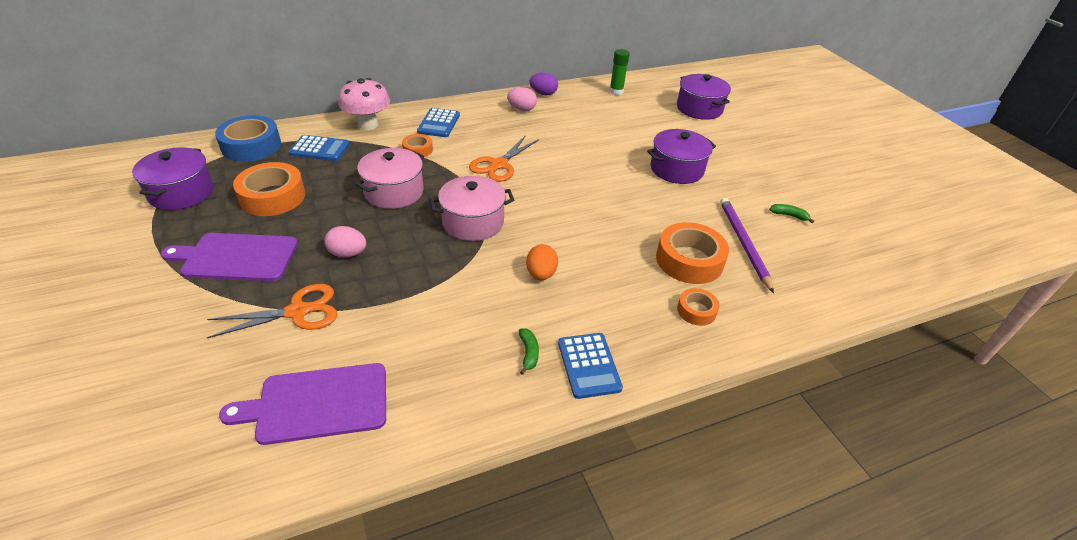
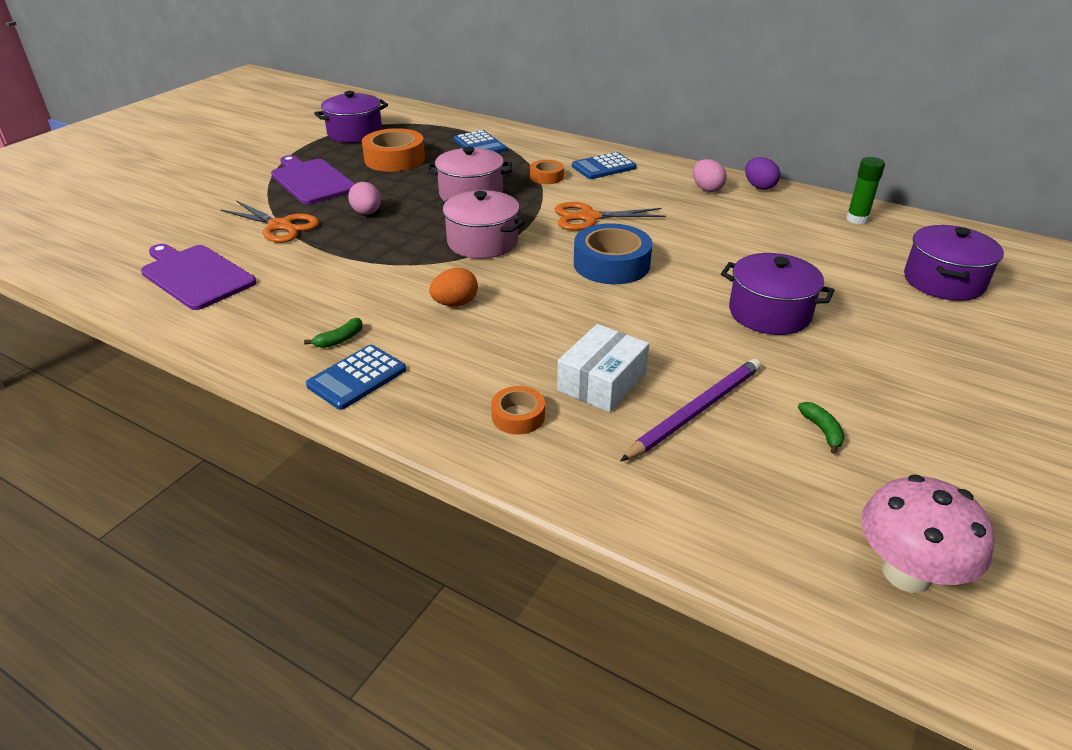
camera: 55 degrees right, 5 degrees down
(251, 146) = (443, 125): blue tape -> blue tape (611, 264)
(368, 125) = (545, 145): pink mushroom -> pink mushroom (906, 573)
(689, 260) = (602, 382): orange tape -> white box

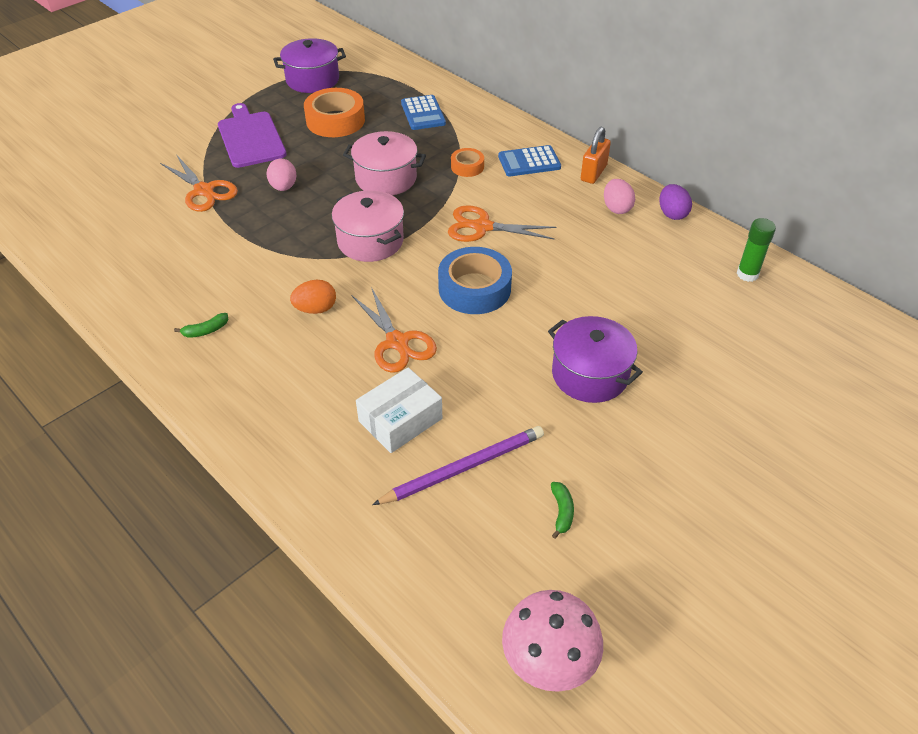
camera: 15 degrees right, 10 degrees up
(196, 276) = (117, 237): purple cutting board -> none
(357, 378) = (204, 374): blue calculator -> none
(518, 416) = (315, 440): orange tape -> none
(558, 317) = (397, 342): none -> orange scissors
(668, 168) = (593, 173): none -> orange padlock
(943, 281) = (785, 369): purple pot -> none

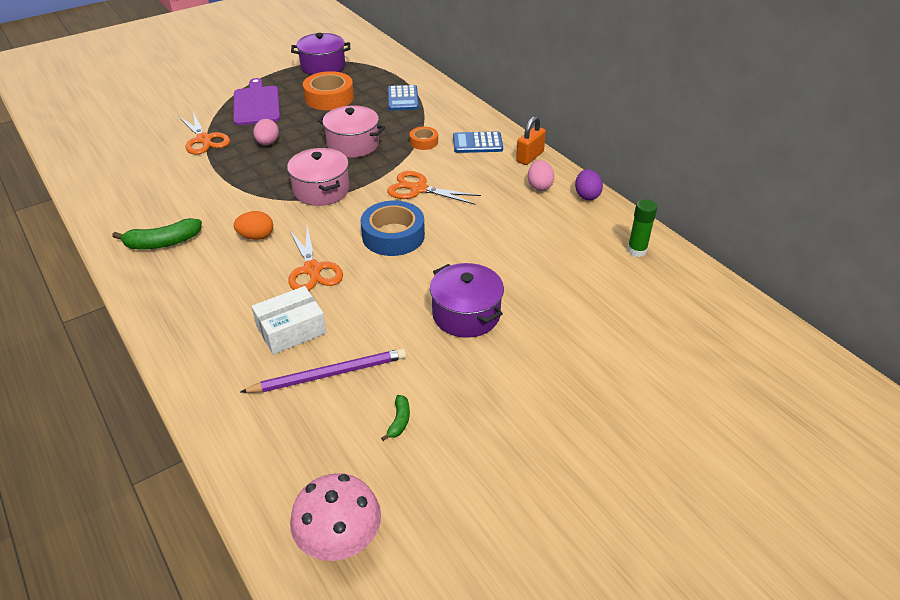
camera: 10 degrees right, 5 degrees down
(205, 331) = (162, 243): green banana -> green banana, size x1.90

